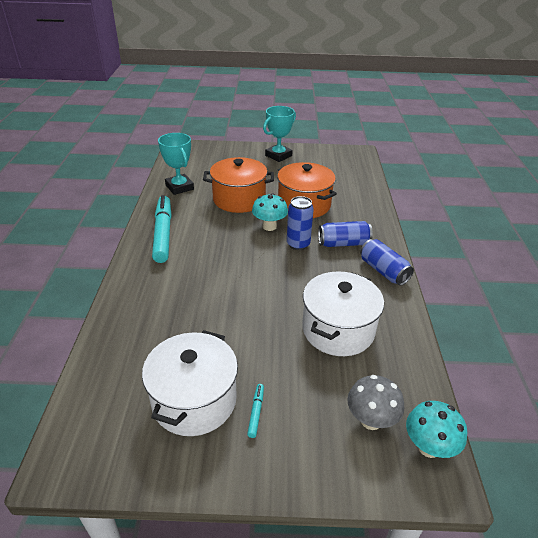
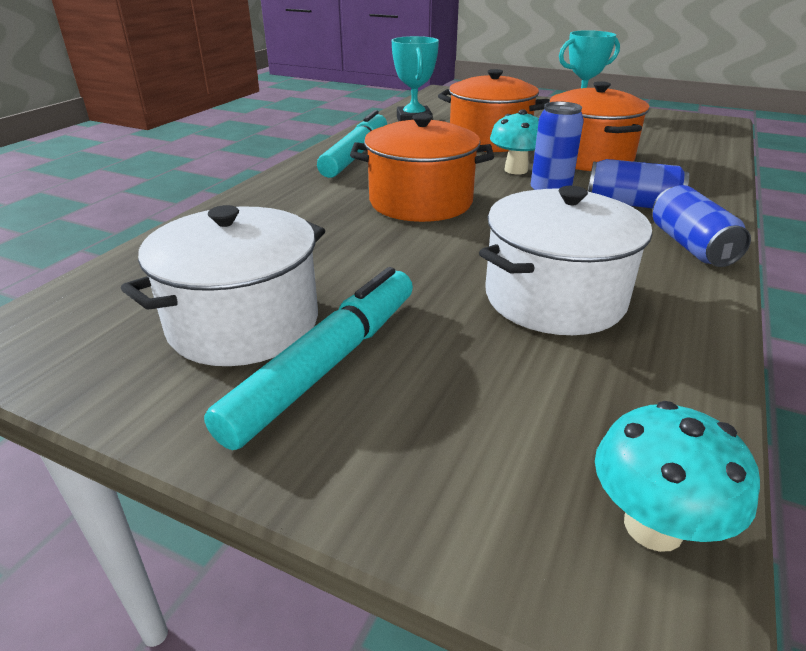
camera: 25 degrees right, 5 degrees down
(231, 271) = (421, 202): none -> orange pot
(256, 412) = (327, 364): turquoise marker -> turquoise marker, size x2.49
(371, 420) = (540, 438): grey mushroom -> none

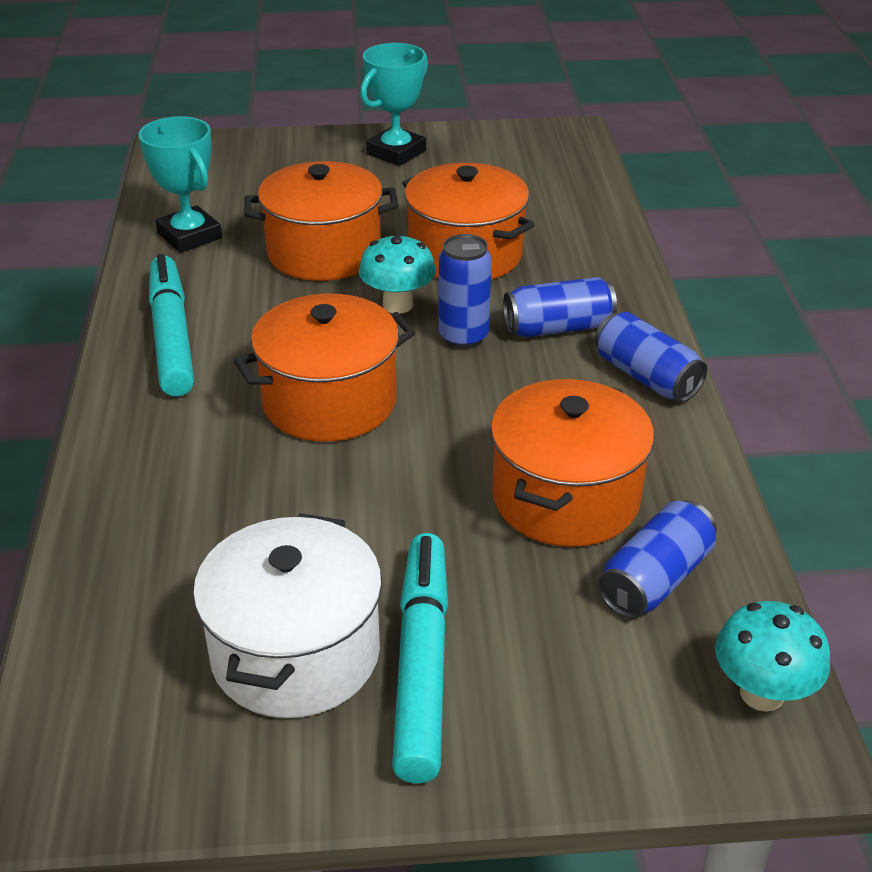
camera: 30 degrees left, 5 degrees up
(554, 298) = (566, 498): white pot -> orange pot
(596, 379) = (655, 579): none -> blue can

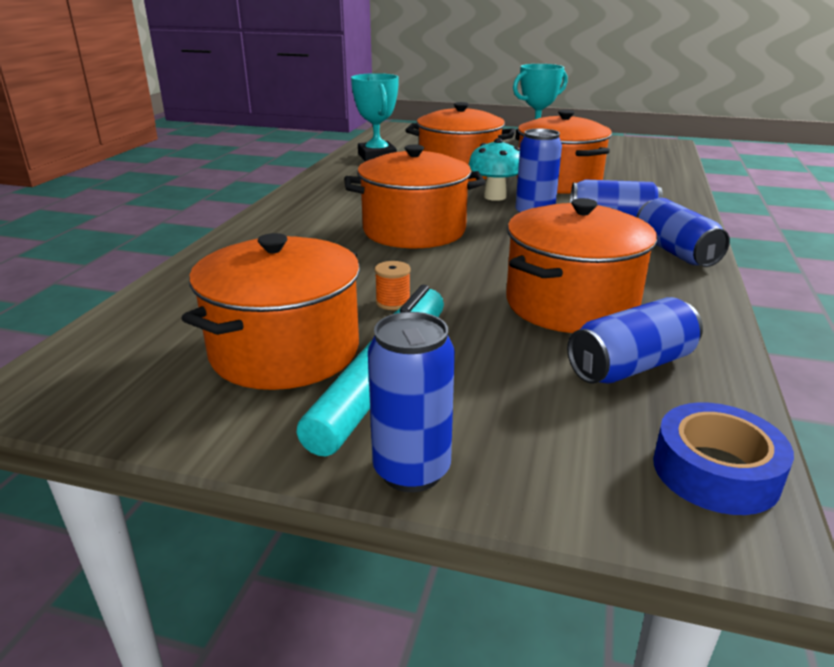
camera: 20 degrees right, 10 degrees down
(172, 336) = (331, 191): turquoise marker -> none
(295, 653) = (285, 351): white pot -> orange pot
(372, 543) = (393, 302): none -> orange spool
(508, 772) = (411, 471): none -> blue can
(762, 693) = (715, 471): turquoise mushroom -> blue tape

